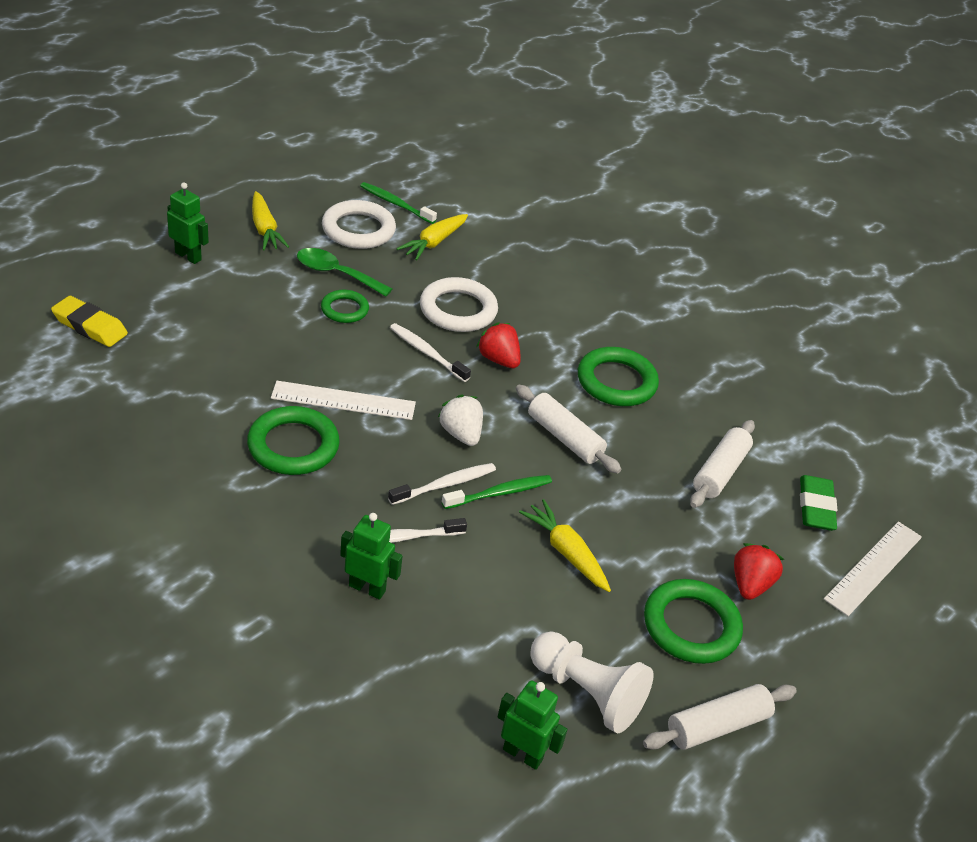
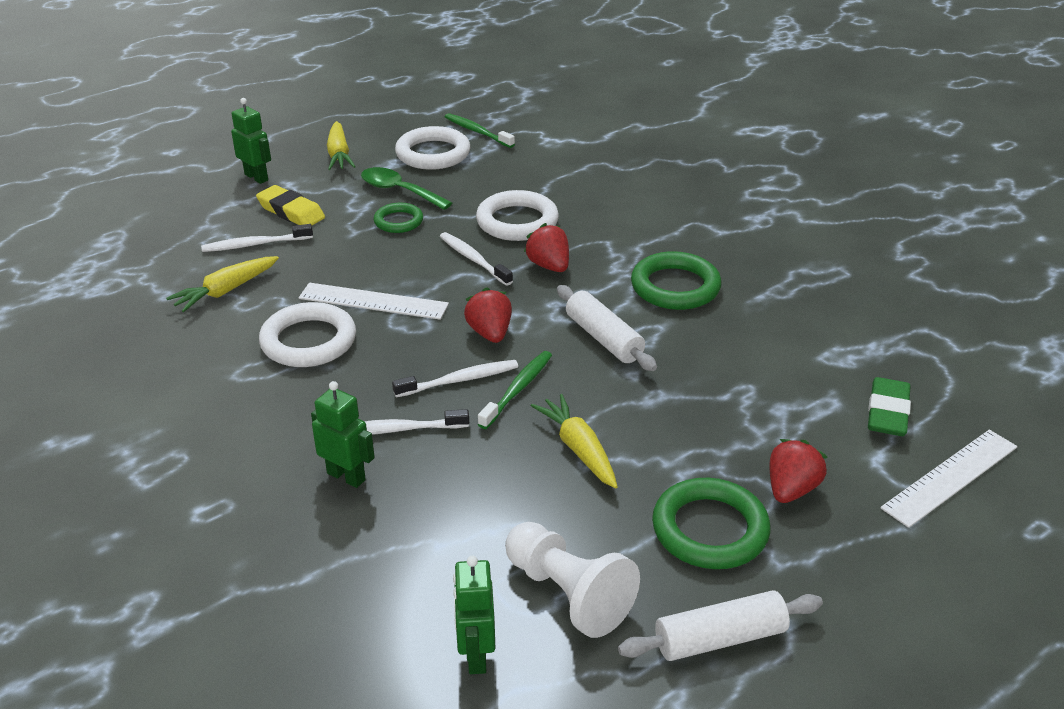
camera: 15 degrees right, 5 degrees down
(90, 326) = (141, 235): yellow eraser -> yellow eraser (291, 212)
(210, 336) = (255, 244): none -> white toothbrush
(293, 446) = (308, 341): green ring -> white ring
(434, 243) = (507, 164): yellow carrot -> yellow carrot (226, 291)
(461, 434) = (490, 333): white strawberry -> red strawberry
(499, 493) = (517, 389): green toothbrush -> green toothbrush turned 45 degrees counterclockwise
(523, 754) = (476, 655): green robot -> green robot turned 135 degrees counterclockwise
(719, 472) = (777, 374): white rolling pin -> none

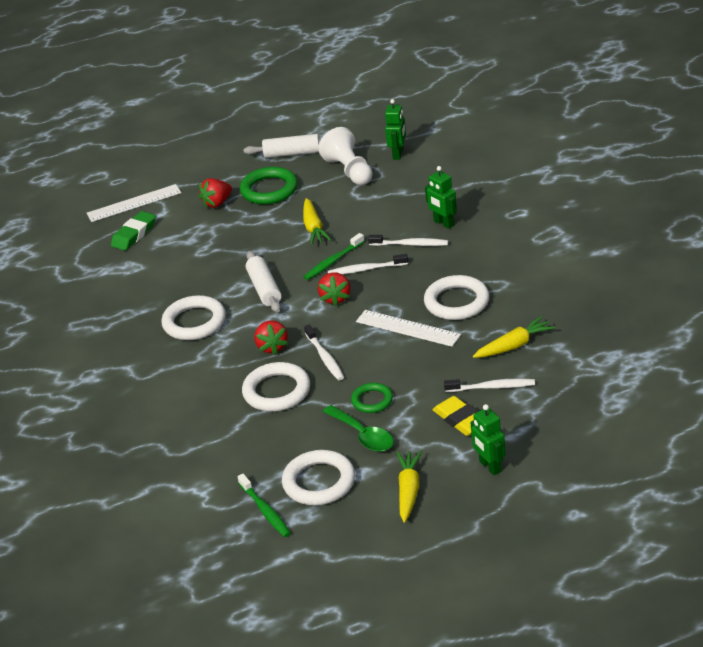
camera: 160 degrees left, 0 degrees up
(675, 287) = (194, 322): green ring -> white ring

